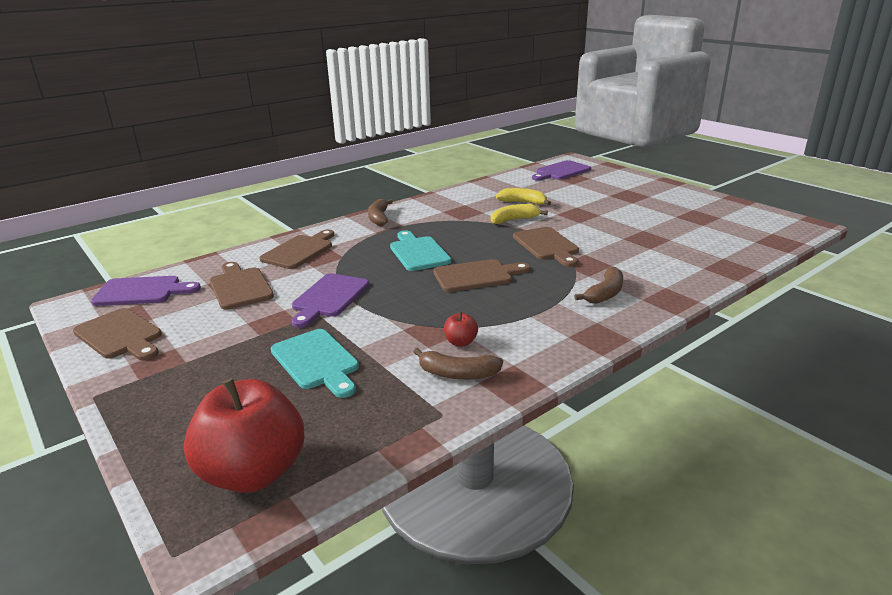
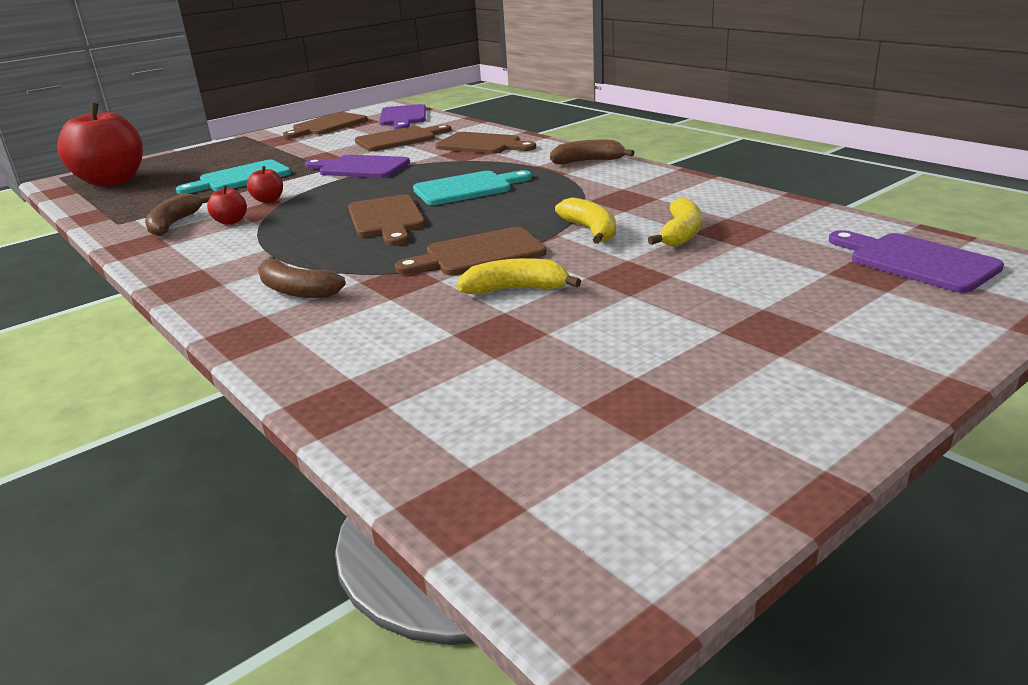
camera: 90 degrees right, 0 degrees up
(406, 332) = (268, 200): none -> red apple
(596, 236) = (515, 289): none -> yellow banana

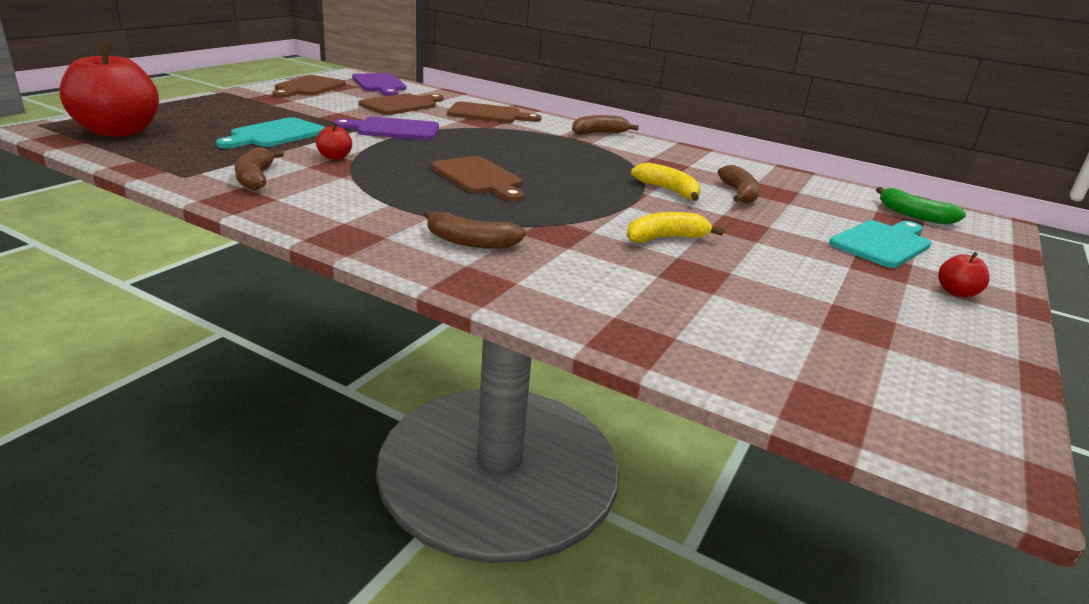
camera: 25 degrees left, 0 degrees up
(231, 221) = (319, 177): red apple -> red apple (956, 292)
(467, 188) = (521, 152): turquoise cutting board -> turquoise cutting board (882, 243)
(478, 254) = (599, 209): brown cutting board -> none
(680, 234) = (739, 194): yellow banana -> brown banana
(916, 261) = (914, 215): purple cutting board -> green banana

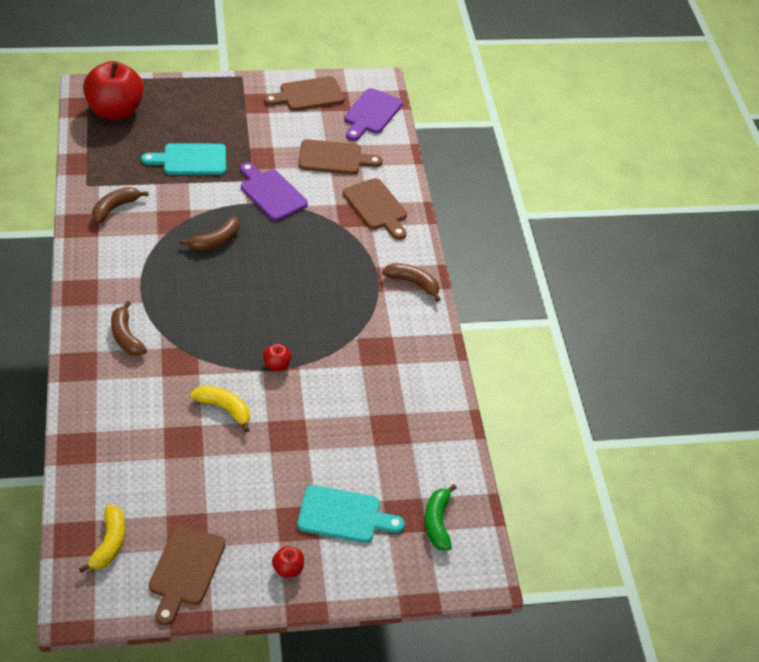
camera: 50 degrees right, 20 degrees up
(335, 157) = (184, 209): red apple -> red apple (276, 365)
(479, 178) = (228, 283): brown cutting board -> brown cutting board (185, 570)
(668, 190) = (319, 375): yellow banana -> yellow banana (109, 543)
(739, 194) = (360, 412): brown banana -> brown banana (215, 241)

